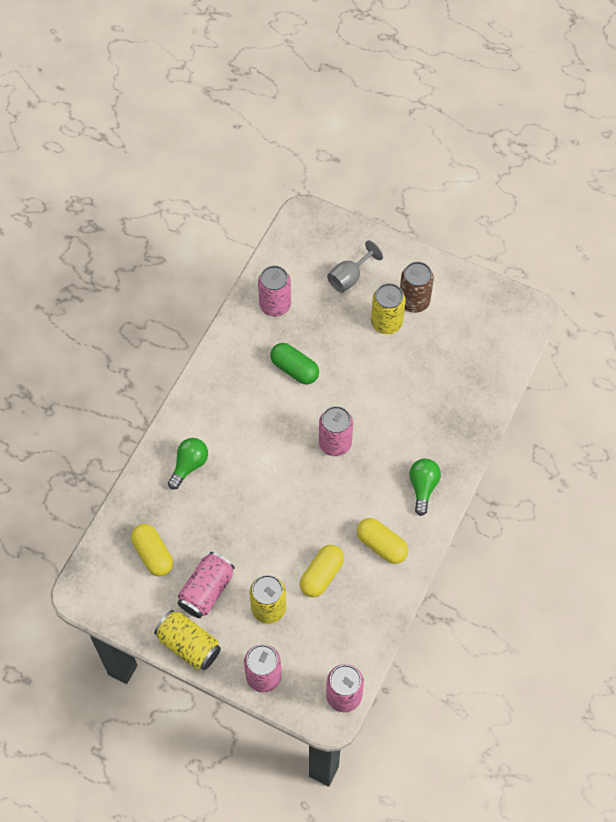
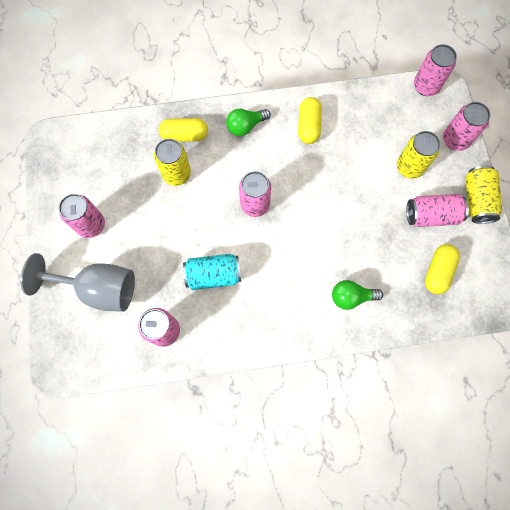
camera: 125 degrees left, 10 degrees up
(294, 369) = (213, 275): green capsule -> turquoise can
(321, 575) = (359, 149): yellow capsule -> yellow capsule (185, 135)
(349, 277) = (98, 289): grey goblet -> grey goblet, size x1.73
(386, 323) = (124, 233): yellow can -> yellow can (177, 174)
(414, 301) = (91, 225): brown can -> pink can

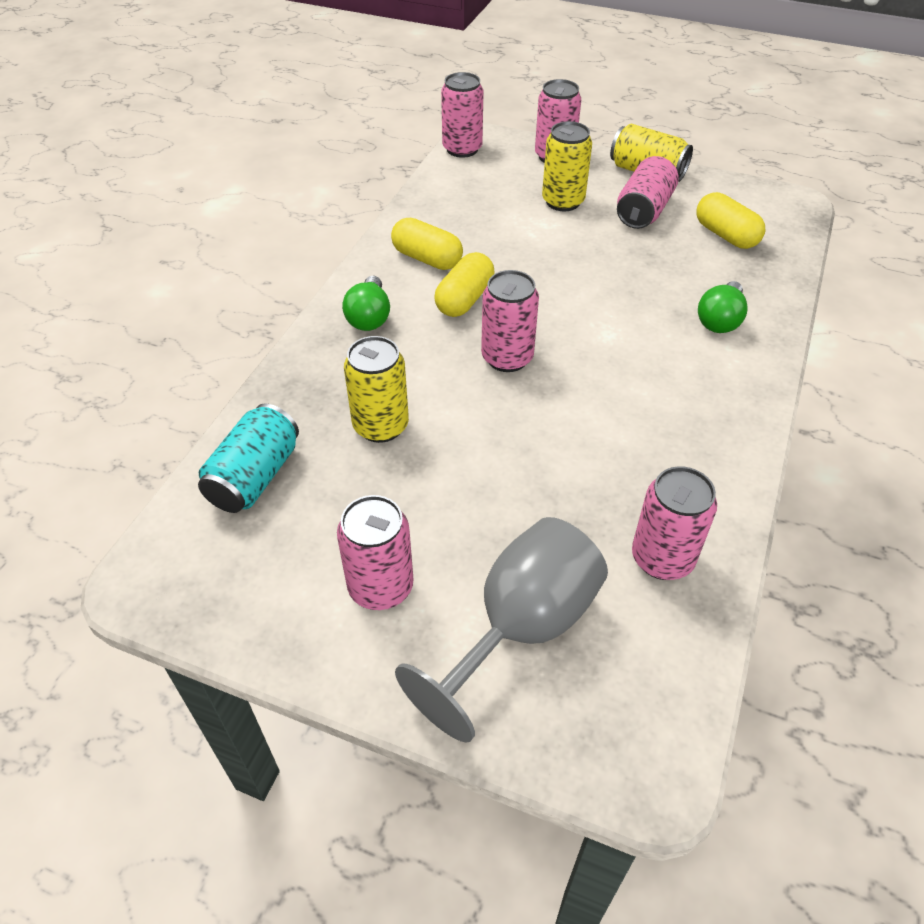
camera: 60 degrees left, 25 degrees down
(185, 135) = (320, 389): yellow capsule -> yellow capsule (464, 299)
(213, 275) = (595, 452): turquoise can -> turquoise can (254, 476)

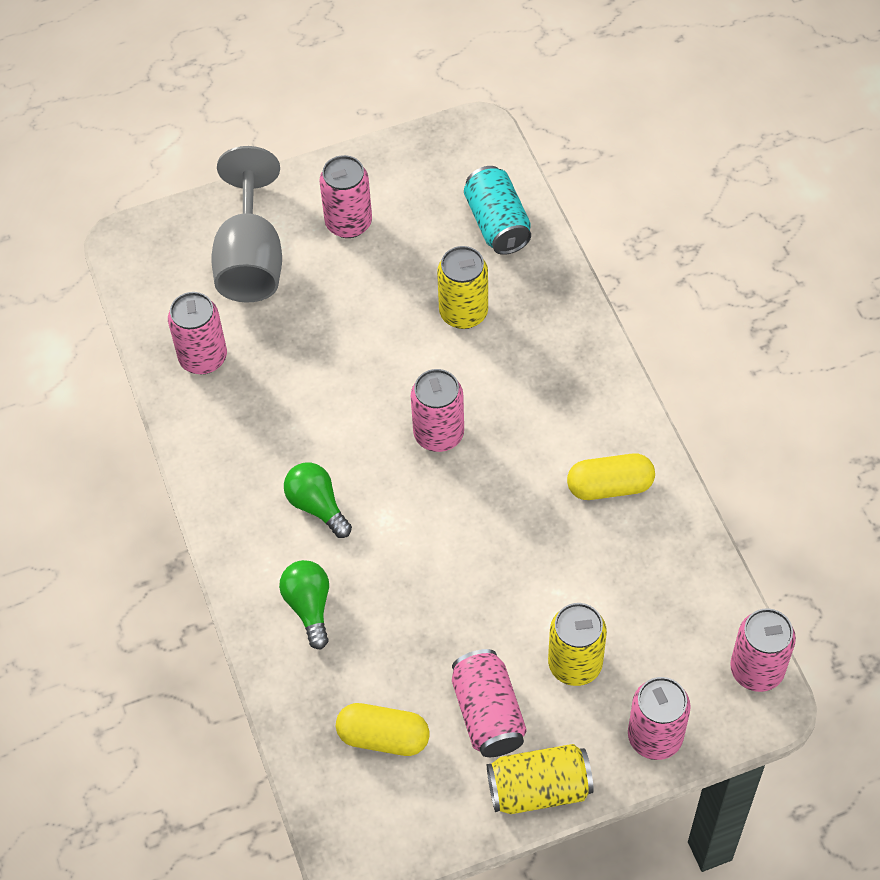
camera: 140 degrees right, 10 degrees up
(369, 317) = (580, 391): green light bulb -> green light bulb (317, 506)
(464, 299) = (530, 466): yellow capsule -> none

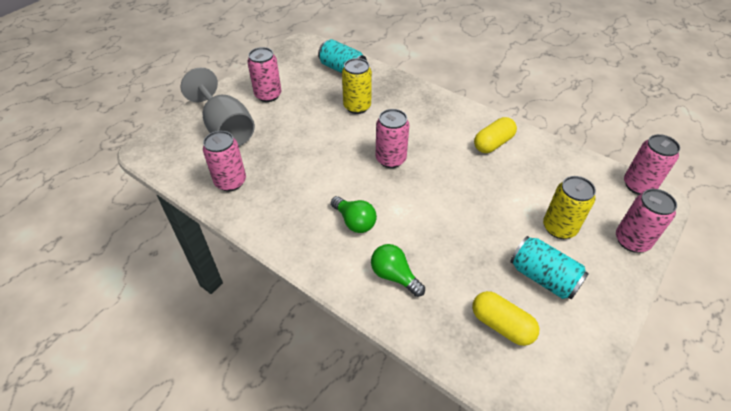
camera: 35 degrees left, 10 degrees down
(317, 506) = (354, 222): green light bulb -> green light bulb turned 150 degrees counterclockwise
(383, 737) = (501, 325): yellow capsule -> yellow capsule turned 60 degrees clockwise
(488, 714) = (543, 277): pink can -> turquoise can
(539, 789) = (609, 302): yellow can -> none

